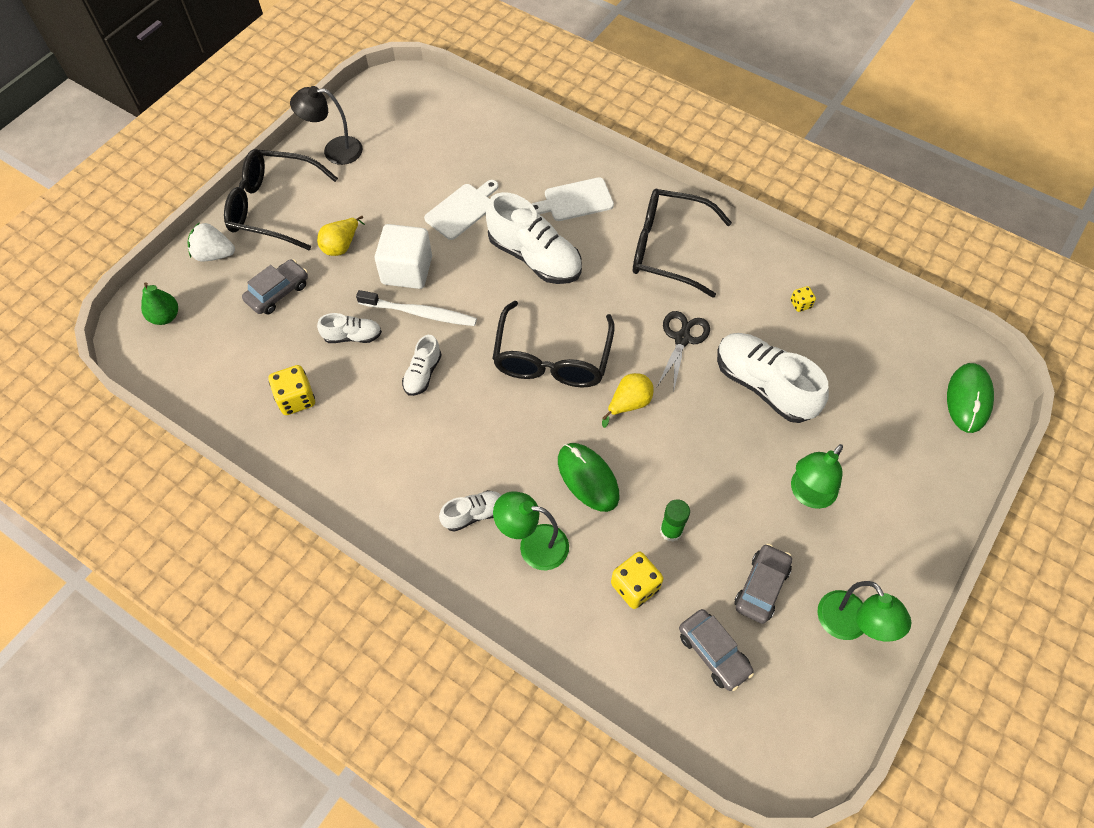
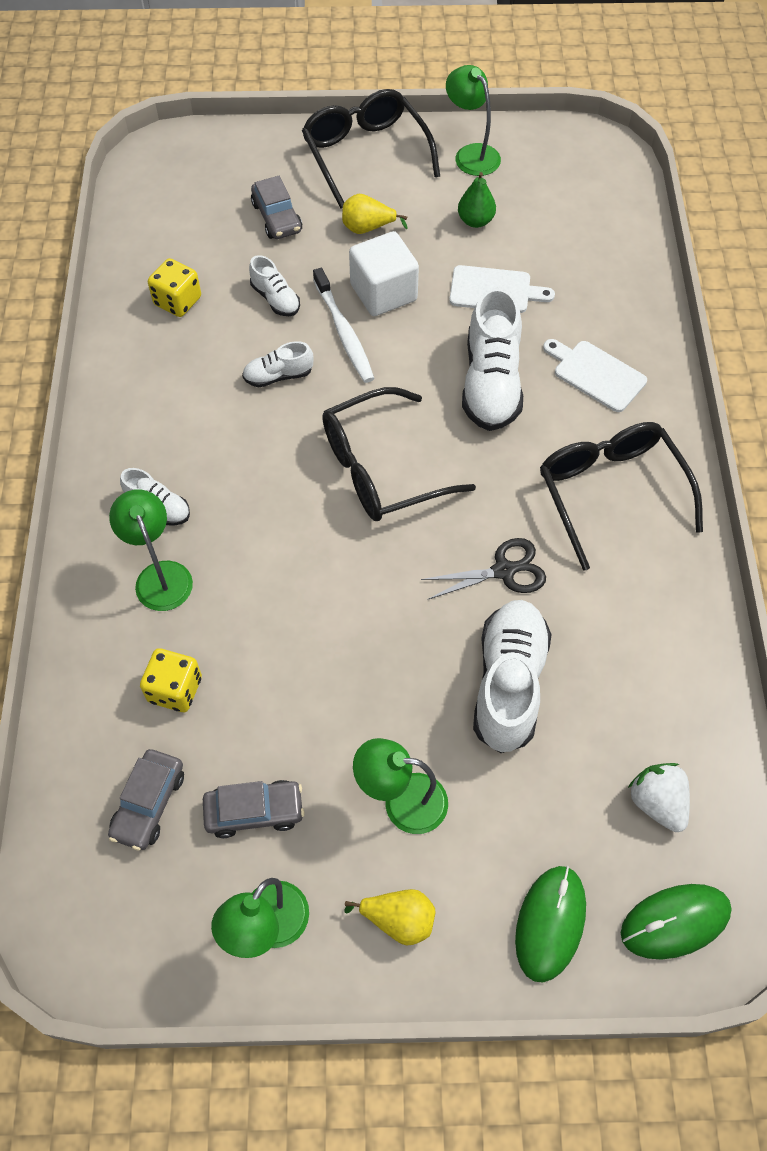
camera: 55 degrees right, 0 degrees up
(165, 317) = (188, 161): green pear -> green pear (475, 221)
(214, 254) = (278, 149): white strawberry -> white strawberry (657, 802)
(278, 292) = (277, 217): grey car -> grey car turned 60 degrees clockwise
(334, 150) = (471, 154): black lamp -> green lamp
(588, 478) = (267, 579): green mouse -> green mouse (550, 923)
(629, 404) = (382, 566): yellow pear -> yellow pear (398, 920)
(671, 531) = (260, 688): green glue stick -> none
(800, 304) = (653, 664): yellow dice -> none

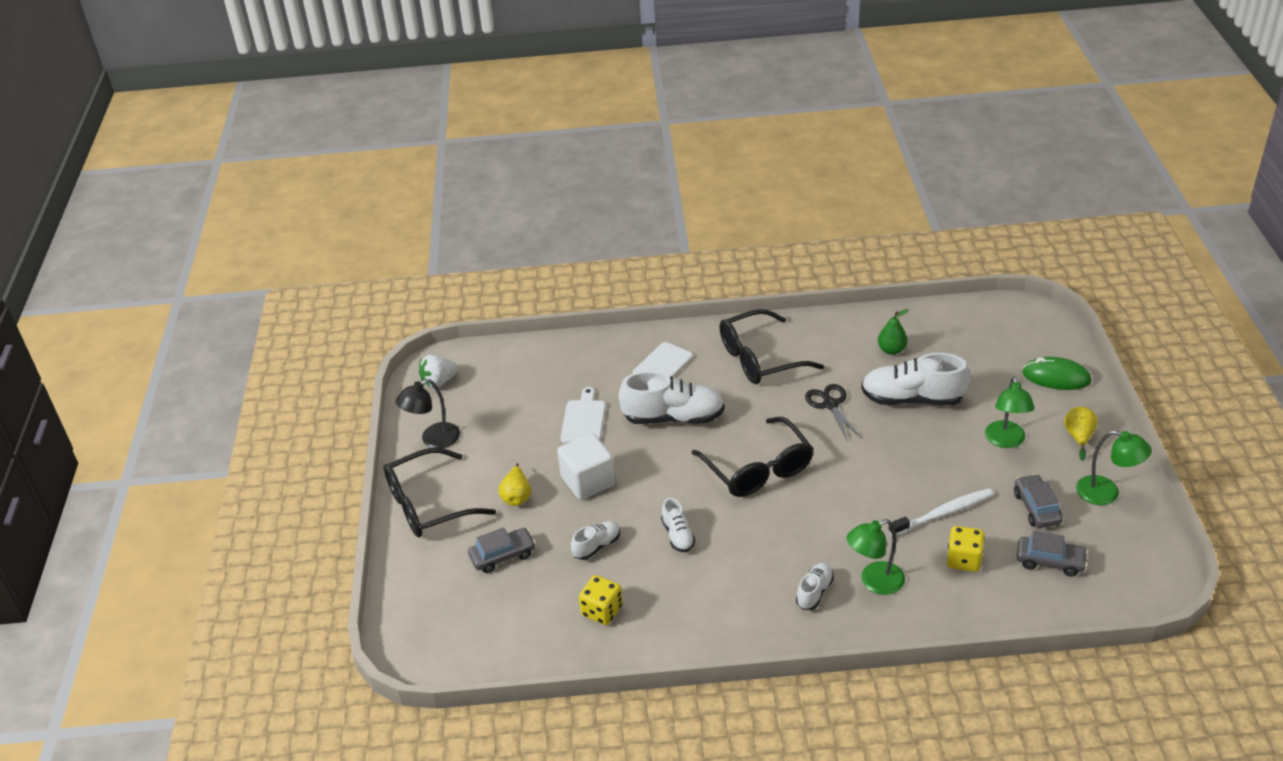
camera: 90 degrees left, 20 degrees down
(344, 333) = (631, 501): white toothbrush -> white toothbrush (943, 513)
(471, 154) = (433, 440): green lamp -> black lamp
(475, 221) = (510, 434): green pear -> green pear (891, 350)
(657, 802) = (970, 338): white strawberry -> white strawberry (438, 382)
(675, 922) = (1036, 332): green mouse -> none

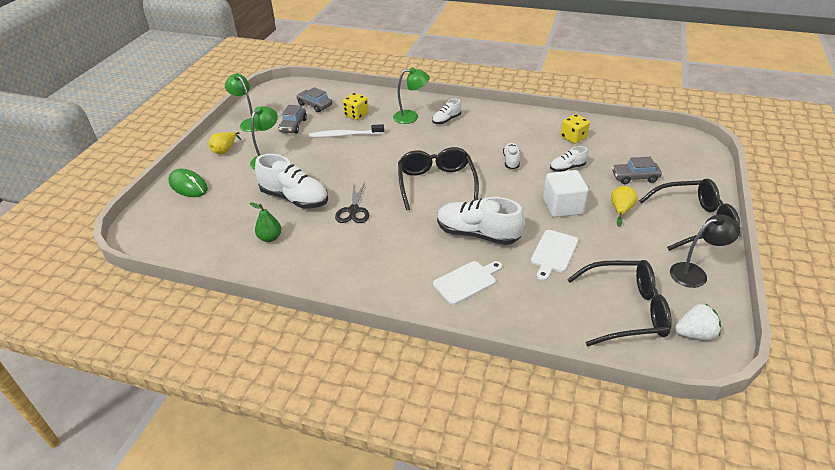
camera: 160 degrees left, 0 degrees up
(760, 358) = (377, 262): black glasses -> black glasses (625, 310)

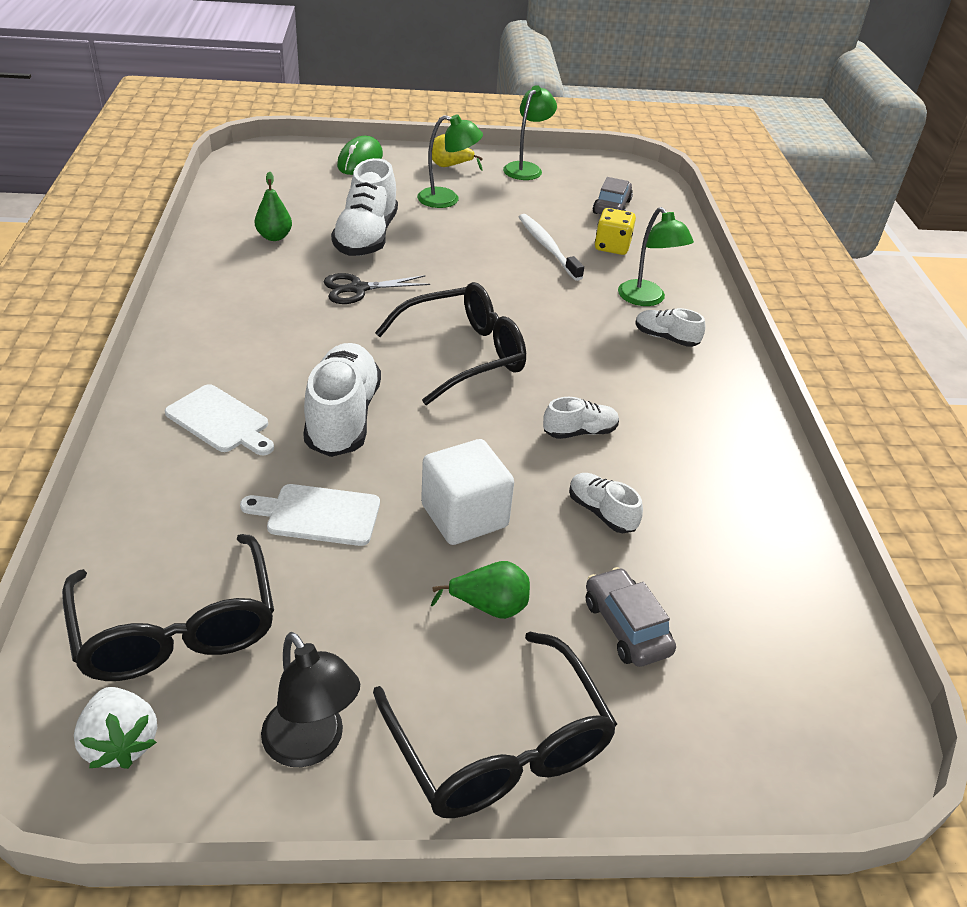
camera: 65 degrees right, 0 degrees up
(293, 126) = (543, 201): grey car -> none
(573, 138) = (722, 513): yellow dice -> none
(620, 210) = (489, 606): yellow pear -> green pear

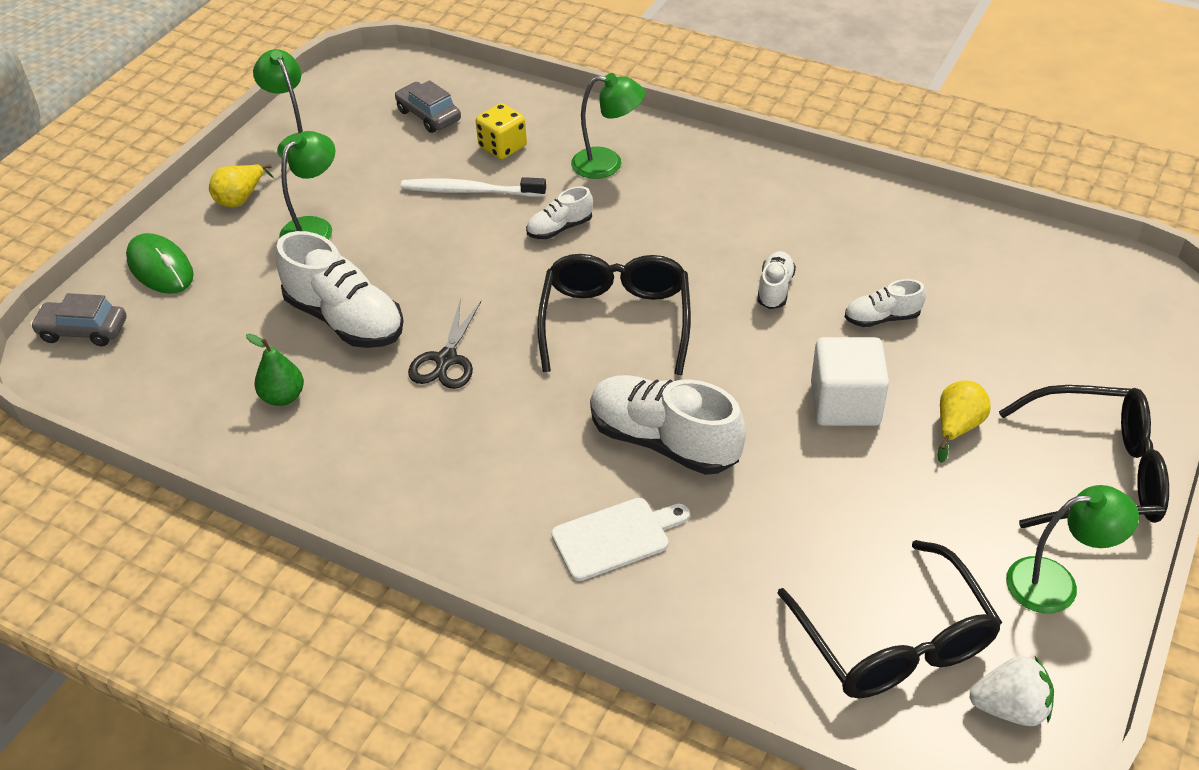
camera: 55 degrees left, 5 degrees up
(177, 627) = (894, 640): black glasses -> black glasses turned 60 degrees clockwise
(311, 745) = (1056, 583): black lamp -> green lamp
(318, 514) = (795, 501): white cutting board -> none
(489, 606) = (957, 427): green pear -> yellow pear
(626, 627) = (1010, 357): grey car -> grey car (83, 331)
(665, 338) = (675, 179): white shoe -> white shoe (559, 228)

